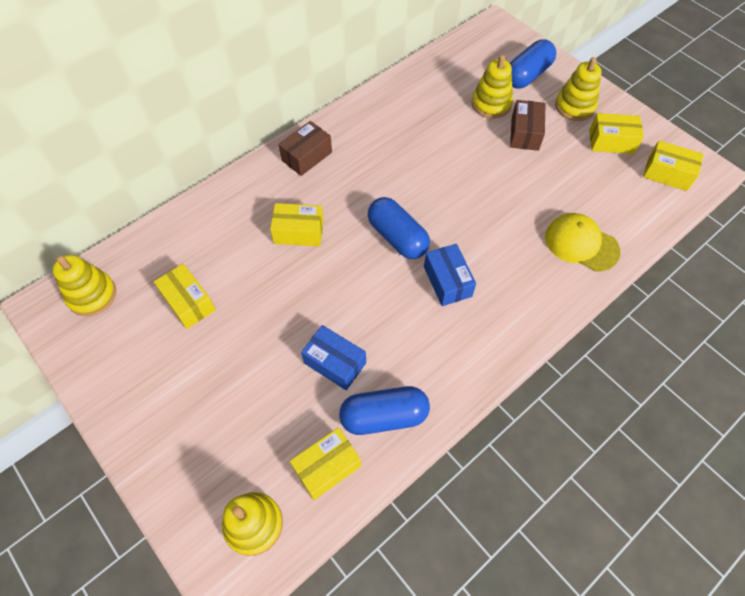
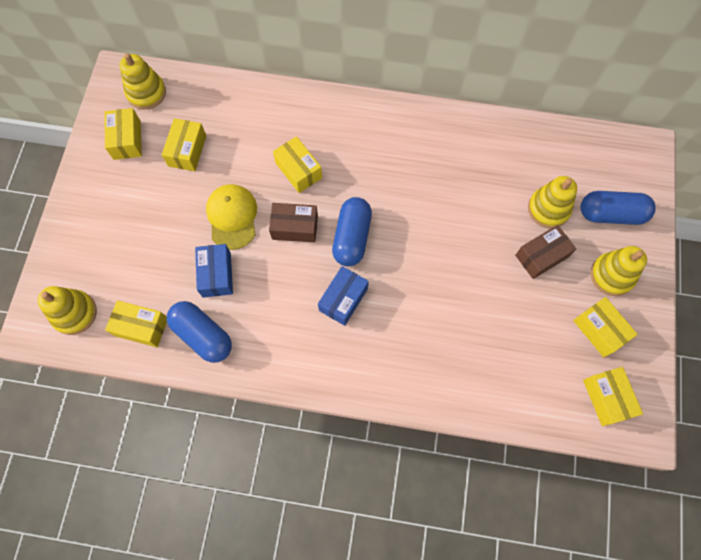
camera: 50 degrees right, 10 degrees up
(121, 345) = (127, 140): none -> yellow box
(306, 156) = (368, 122): brown box -> brown box (295, 227)
(581, 244) = (465, 373): yellow cap -> yellow cap (232, 217)

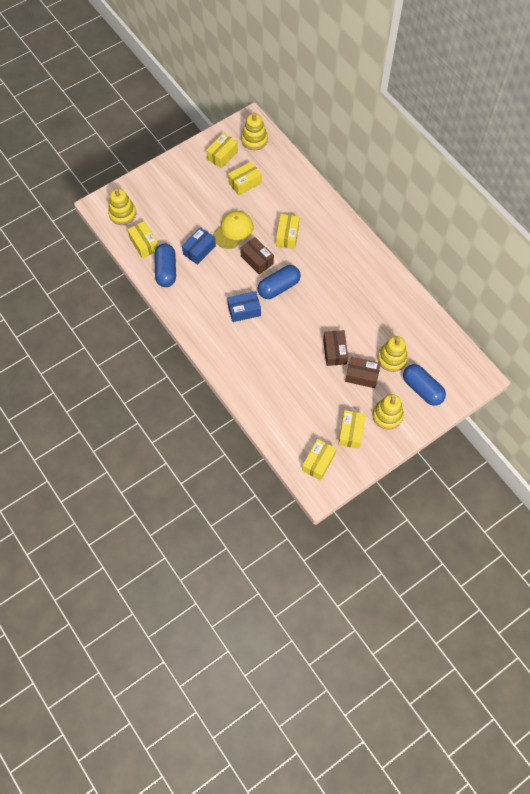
camera: 45 degrees right, 5 degrees down
(486, 255) = (334, 351): none -> brown box

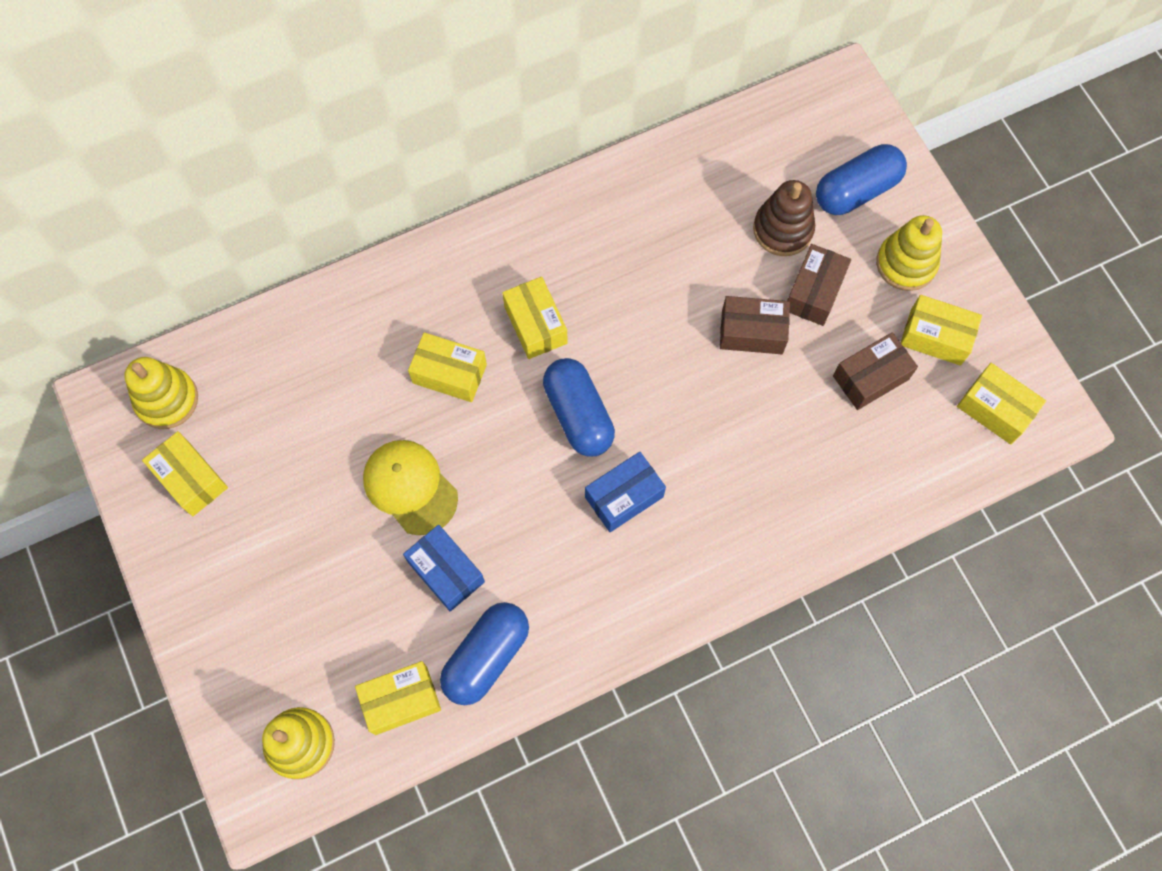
camera: 80 degrees left, 5 degrees up
(166, 270) = (486, 657): blue capsule -> blue capsule turned 60 degrees counterclockwise
(244, 310) = (624, 497): blue box -> blue box turned 60 degrees clockwise
(245, 183) = (284, 441): yellow box -> yellow box (535, 325)
(257, 260) = (499, 448): brown box -> brown box (870, 377)
(392, 358) = (783, 229): yellow stacking toy -> brown stacking toy

